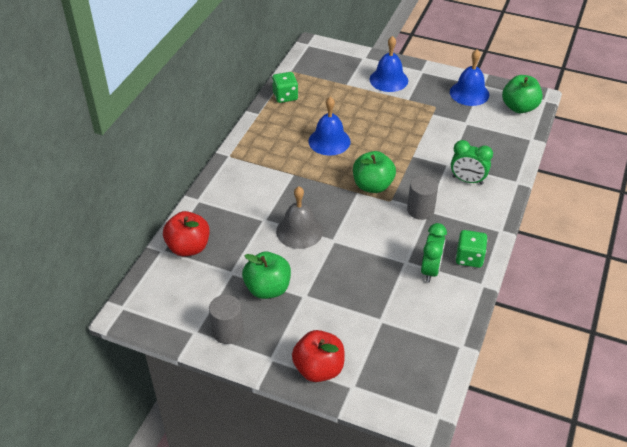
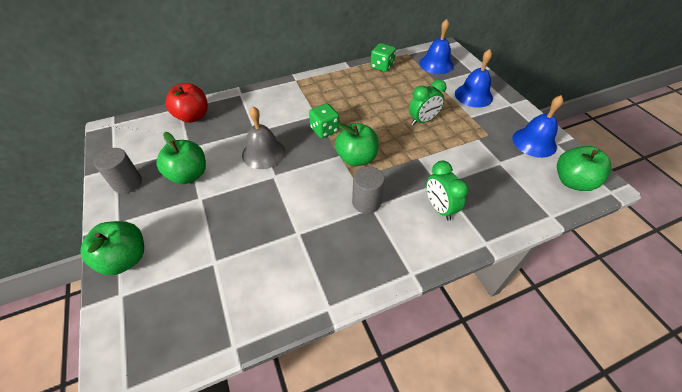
camera: 45 degrees right, 5 degrees up
(318, 369) = (125, 259): red apple -> green apple
(329, 141) = (370, 109): blue bell -> blue bell (436, 64)
(430, 270) = (305, 256): green clock -> green clock (422, 120)
(469, 258) = (351, 274): green dice -> green dice (324, 130)

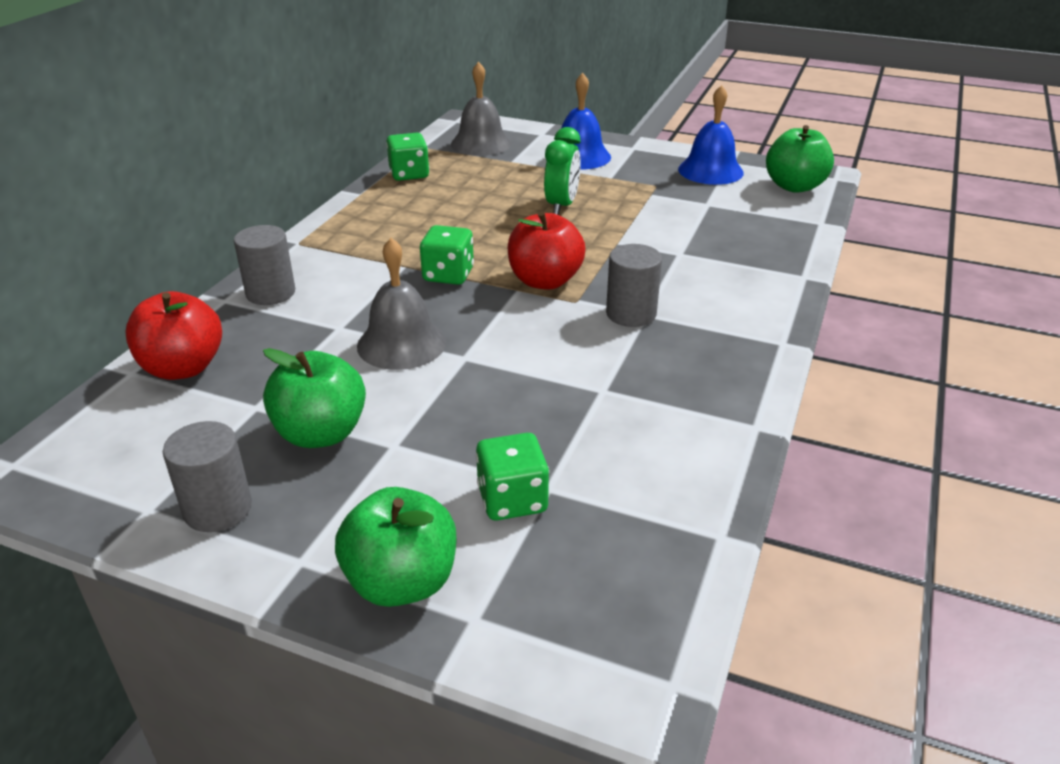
camera: 45 degrees left, 15 degrees down
(197, 256) = (512, 499): none -> green dice
(257, 99) = (270, 293): none -> grey cylinder
(356, 158) = (545, 281): green apple -> red apple
(436, 64) = (481, 143): blue bell -> grey bell
(439, 208) = (715, 274): green clock -> none

